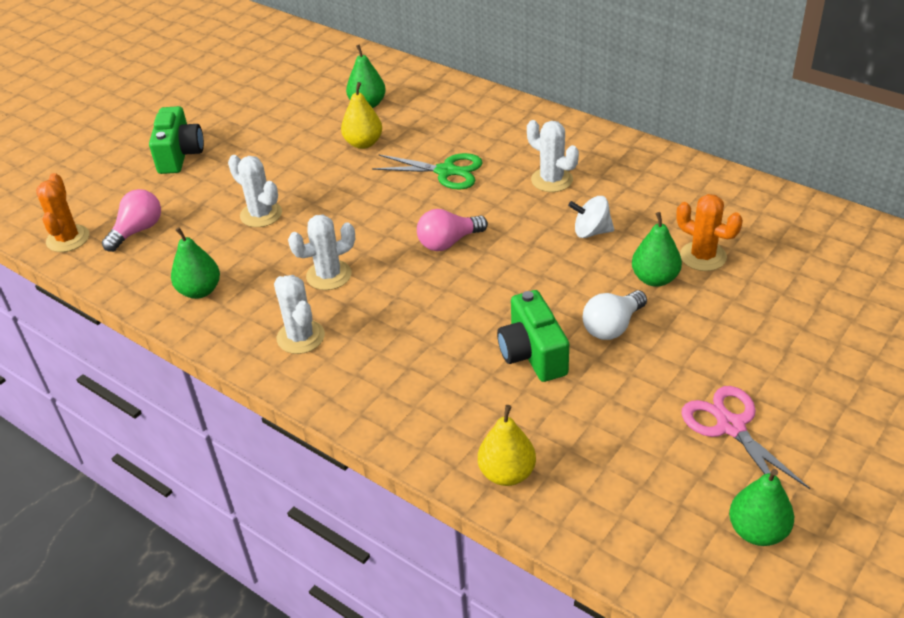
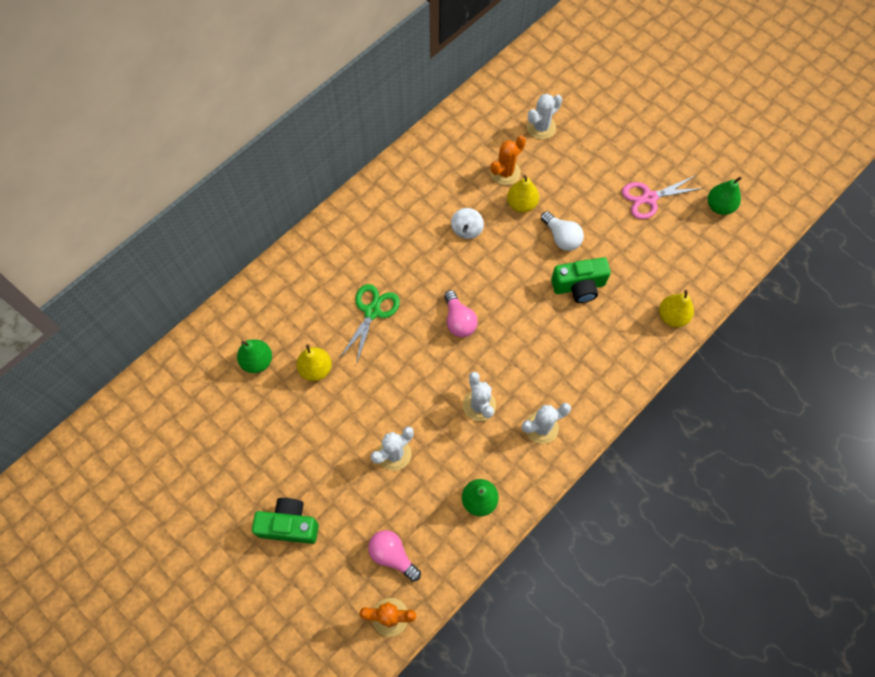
camera: 85 degrees left, 25 degrees up
(552, 180) = (402, 242): white cactus -> white cactus (541, 127)
(655, 279) = (521, 204): green pear -> yellow pear

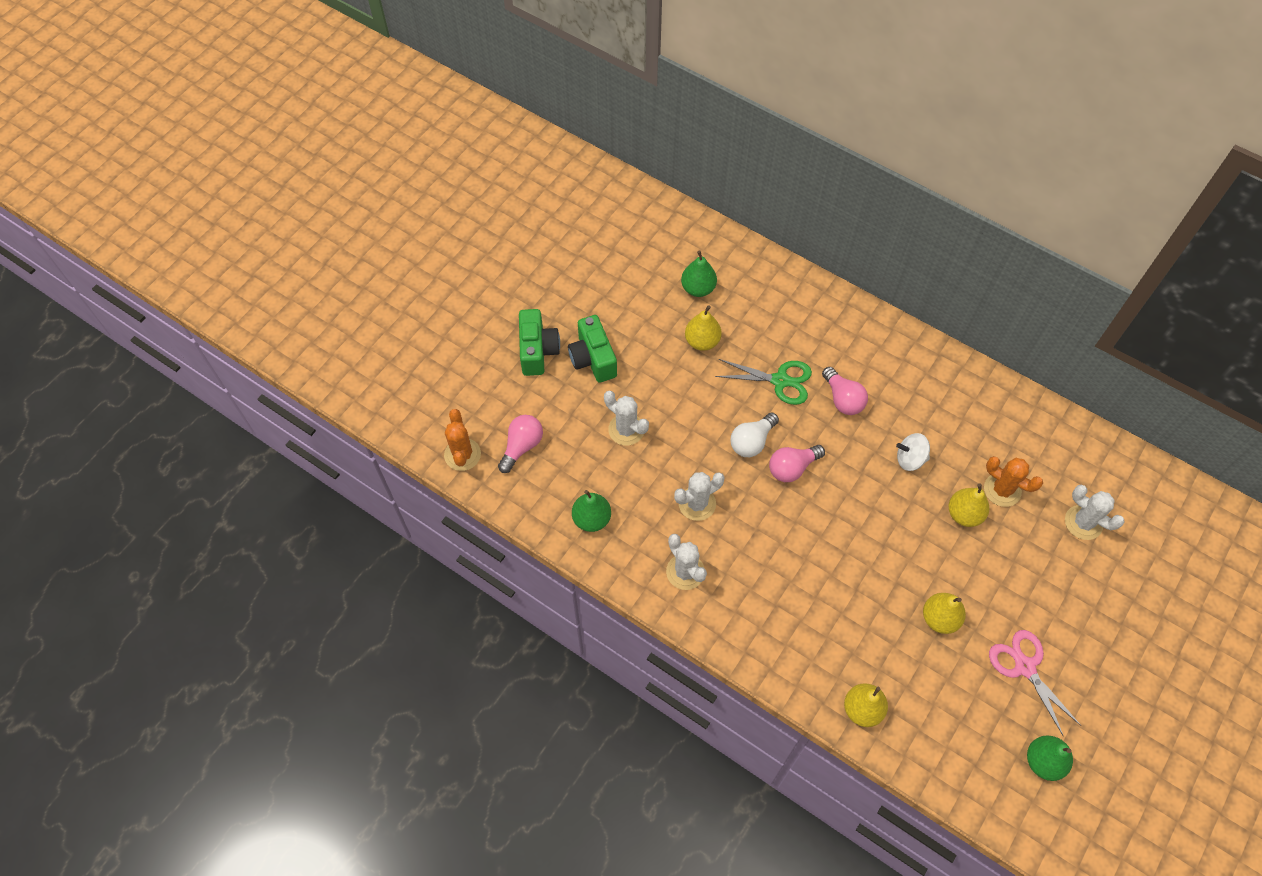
camera: 80 degrees right, 5 degrees down
(401, 266) = (843, 399): none -> pink light bulb
(561, 237) = (932, 565): white light bulb -> white light bulb (752, 441)
(579, 286) = (872, 593): green camera -> green camera (593, 359)
(605, 244) = (939, 618): none -> yellow pear

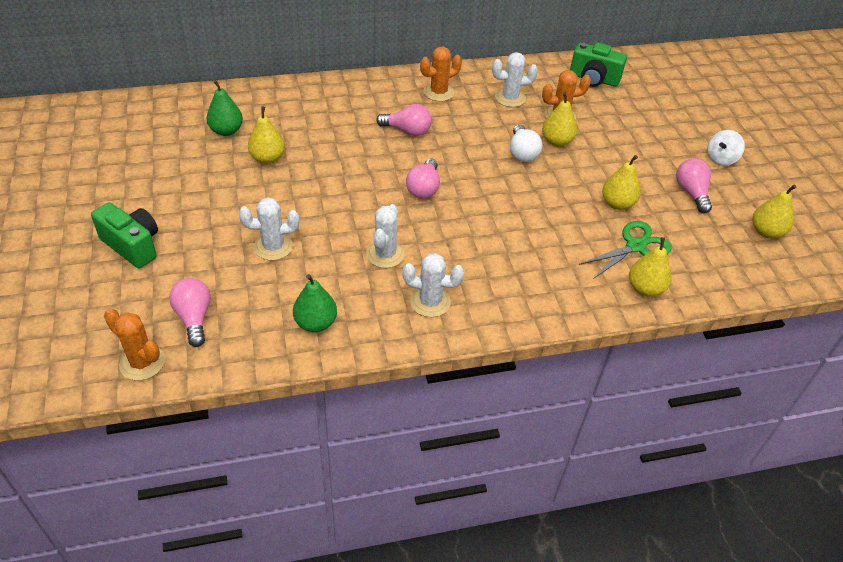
camera: 50 degrees left, 15 degrees down
(593, 359) = (190, 221): green camera -> green camera (593, 79)
(752, 441) = (377, 192): white light bulb -> white light bulb (522, 153)
(780, 381) = (353, 146): green scissors -> green scissors (635, 246)
(910, 459) = (489, 135): white spinning top -> white spinning top (721, 159)
(917, 378) = (438, 92): none -> orange cactus
(1024, 667) = (691, 193): pink scissors -> pink light bulb
(1043, 761) = (766, 232): green pear -> yellow pear
(1083, 522) = (620, 103): white cactus -> white cactus (510, 98)

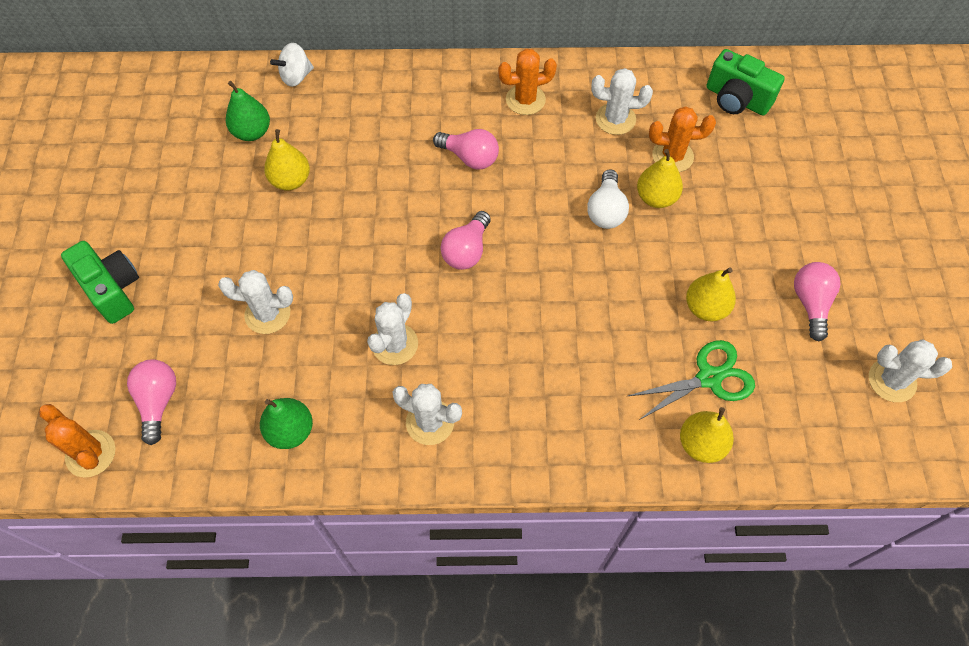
camera: 15 degrees right, 15 degrees up
(721, 159) = (870, 253): white spinning top -> white spinning top (296, 76)
(766, 232) = (892, 380): yellow pear -> white cactus

